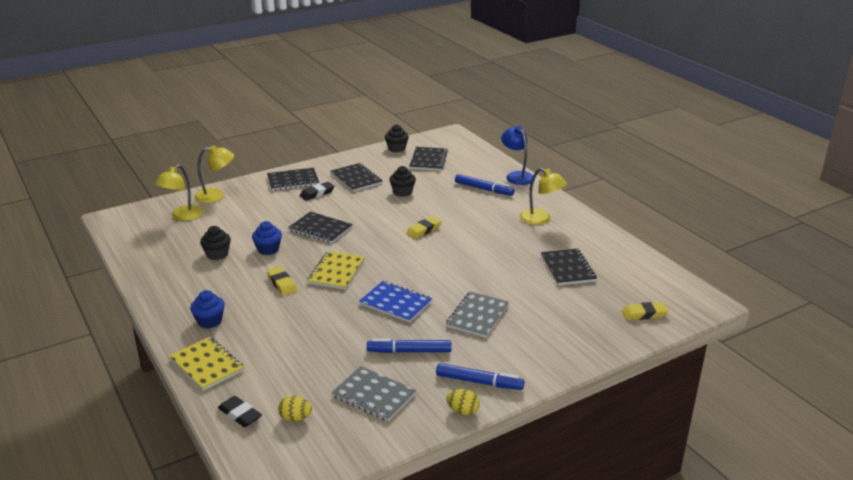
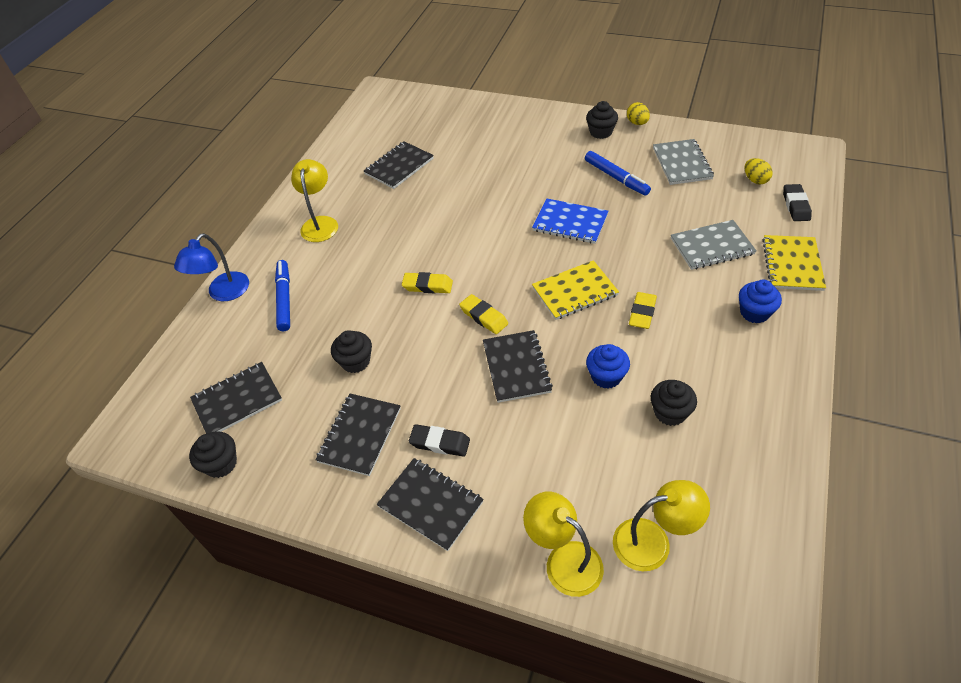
camera: 125 degrees left, 20 degrees up
(395, 303) = (570, 223): blue notebook -> blue notebook turned 60 degrees counterclockwise
(477, 316) = (528, 173): grey notebook -> grey notebook (712, 246)
(479, 382) = (601, 132): blue marker -> black cupcake
(644, 314) = (426, 108): yellow eraser -> yellow eraser (484, 317)

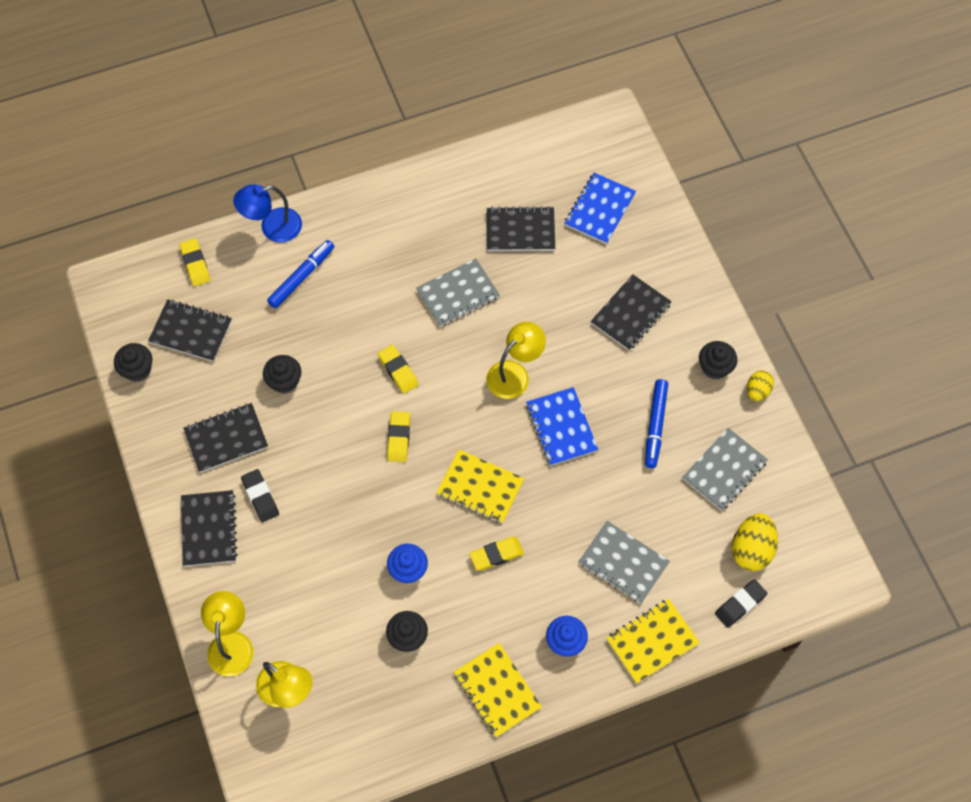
camera: 45 degrees right, 15 degrees up
(186, 360) = (195, 264): none -> yellow eraser
(320, 223) = (400, 229): yellow lamp -> yellow lamp (514, 374)
(406, 220) = (457, 294): none -> grey notebook
(430, 125) = (600, 209): none -> blue notebook
(516, 367) = (367, 499): black notebook -> black notebook (630, 313)
(755, 180) = (751, 549): yellow egg -> yellow egg, size x1.66
(769, 379) = (497, 690): none -> yellow notebook

